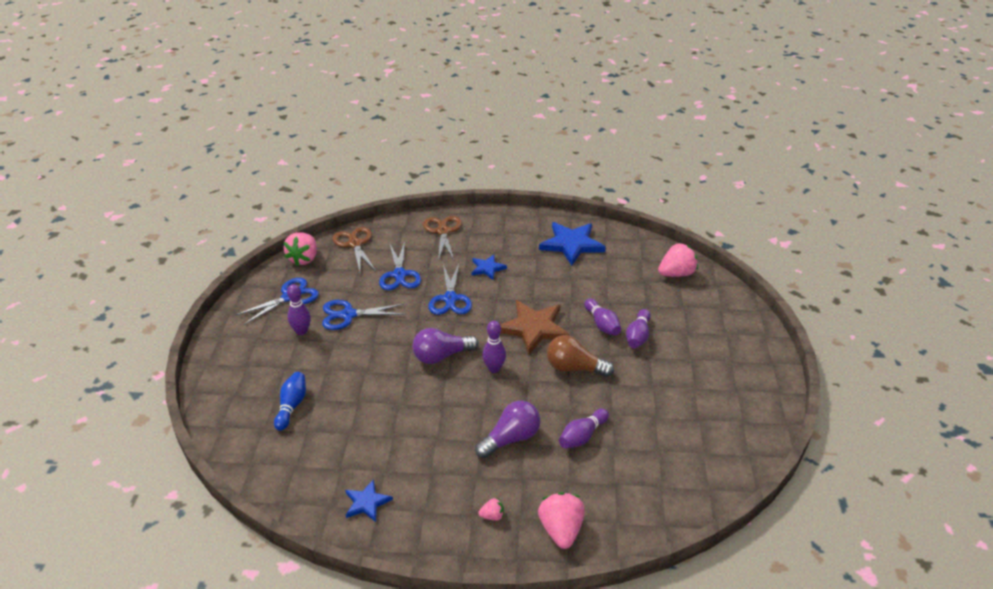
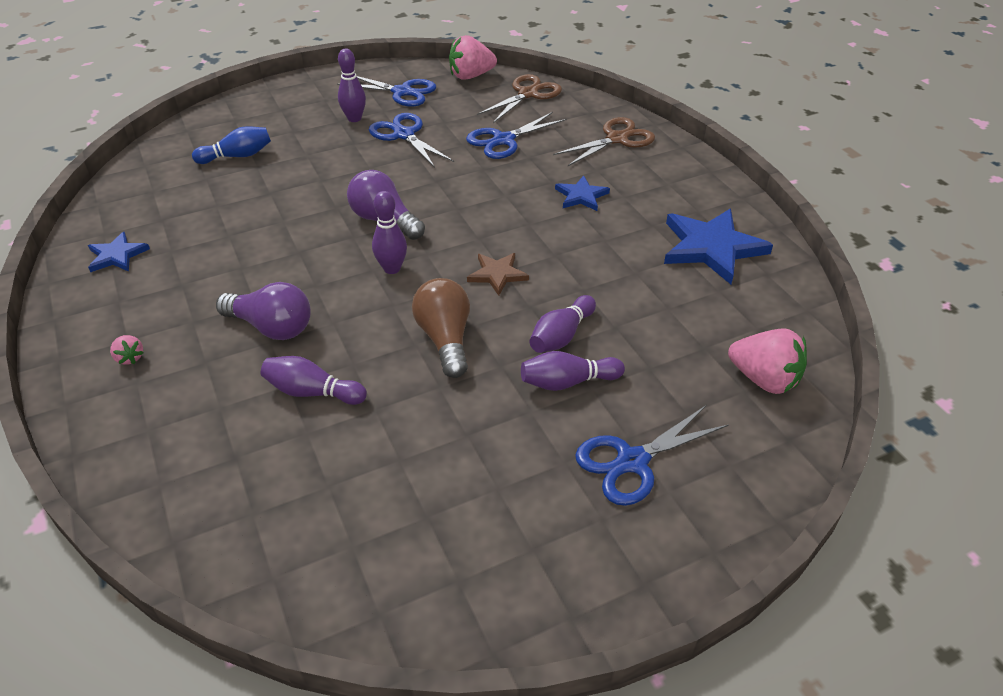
camera: 60 degrees right, 5 degrees up
(450, 299) = (494, 190): blue scissors -> blue scissors (632, 461)
(533, 328) = (497, 274): brown star -> brown star, size x0.54
(561, 530) = (126, 429): pink strawberry -> none

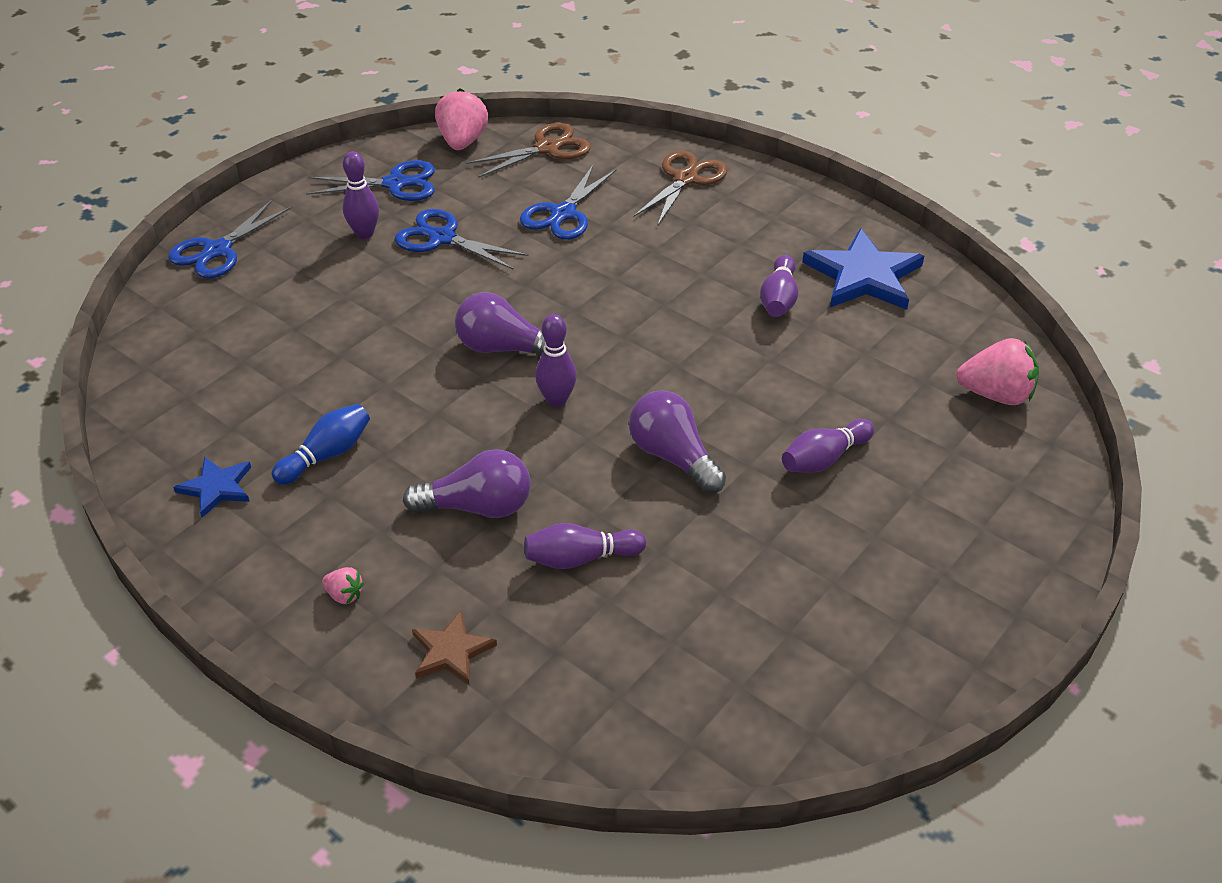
camera: 25 degrees left, 0 degrees up
(237, 156) = (258, 322): blue bowling pin -> blue bowling pin (327, 455)
(445, 339) = (673, 457): brown light bulb -> purple light bulb
(471, 76) = (462, 142): pink strawberry -> pink strawberry turned 135 degrees clockwise
(497, 274) = (673, 371): brown star -> brown star (451, 651)
(528, 94) = (547, 148): brown scissors -> brown scissors turned 45 degrees clockwise
(561, 336) = (784, 415): purple bowling pin -> purple bowling pin (779, 299)
(581, 196) = (696, 257): blue star -> none
(632, 461) = (934, 513): blue scissors -> blue scissors (217, 250)

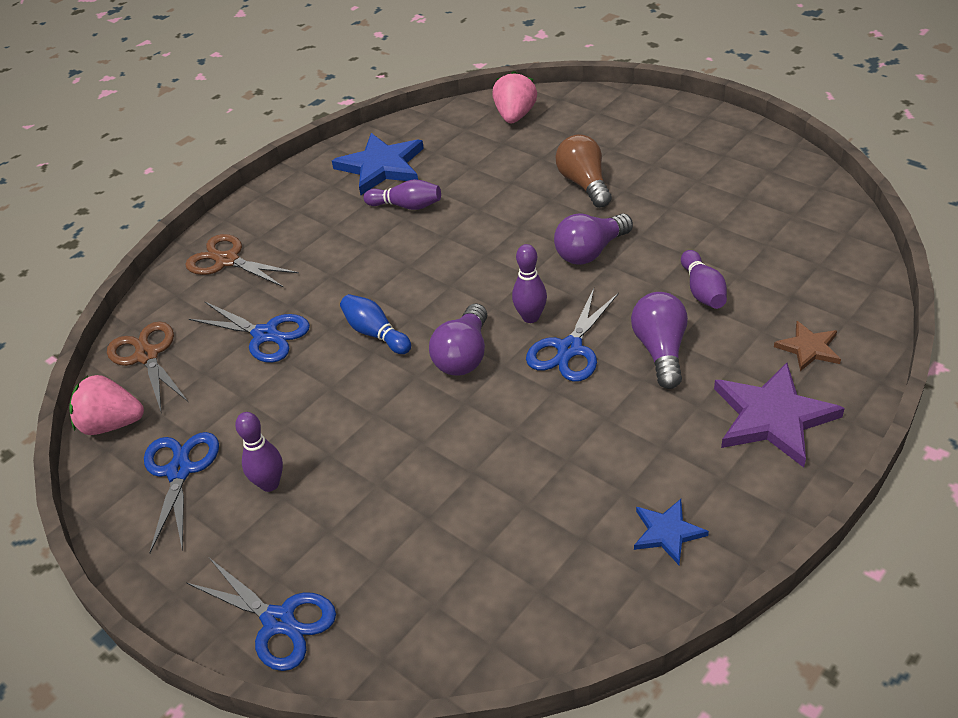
camera: 85 degrees left, 0 degrees up
(327, 455) = (613, 457): blue bowling pin -> blue bowling pin (375, 333)
(344, 595) = (772, 417): pink strawberry -> purple star
(442, 238) = (289, 418): blue scissors -> blue scissors (570, 349)
(824, 459) = (584, 184): purple bowling pin -> brown light bulb

